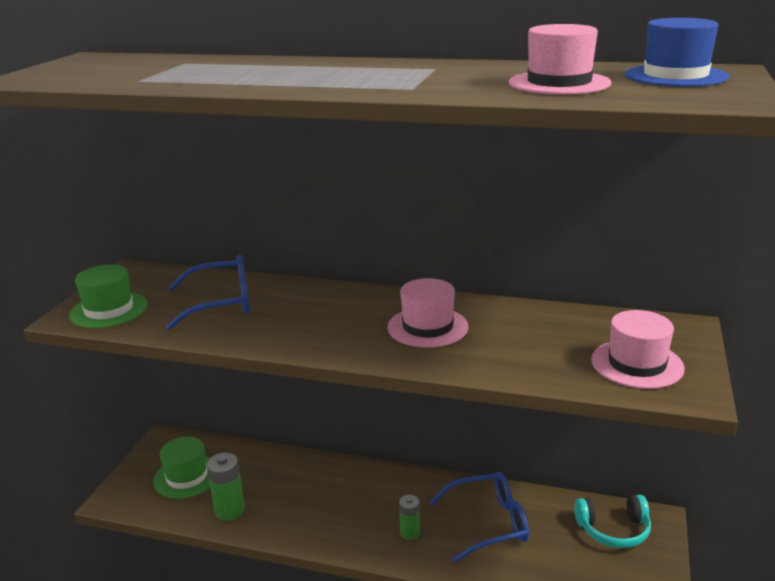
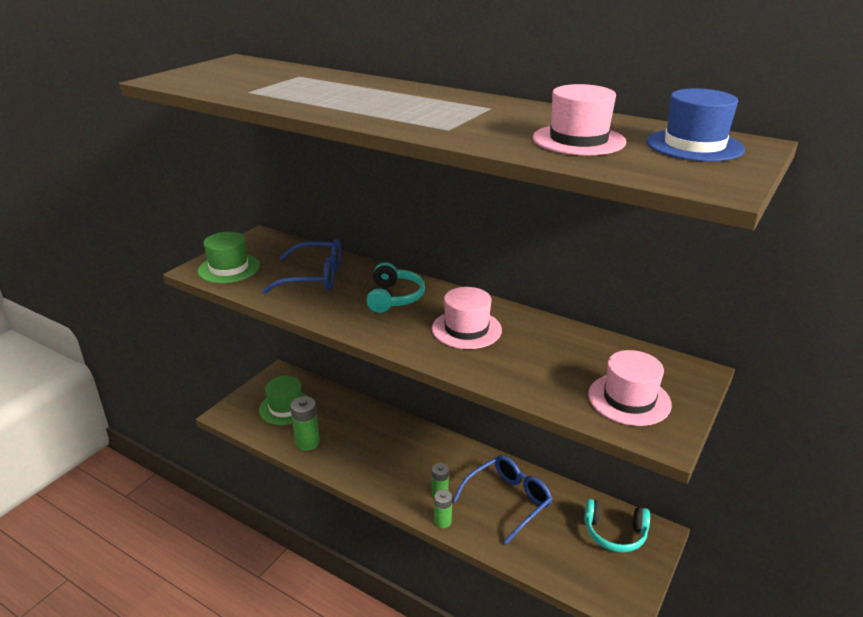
camera: 15 degrees right, 5 degrees up
(328, 309) = (394, 297): none -> turquoise headphones
(425, 562) = (442, 521): none -> green battery
(488, 523) = (507, 501): blue glasses -> blue glasses turned 45 degrees counterclockwise

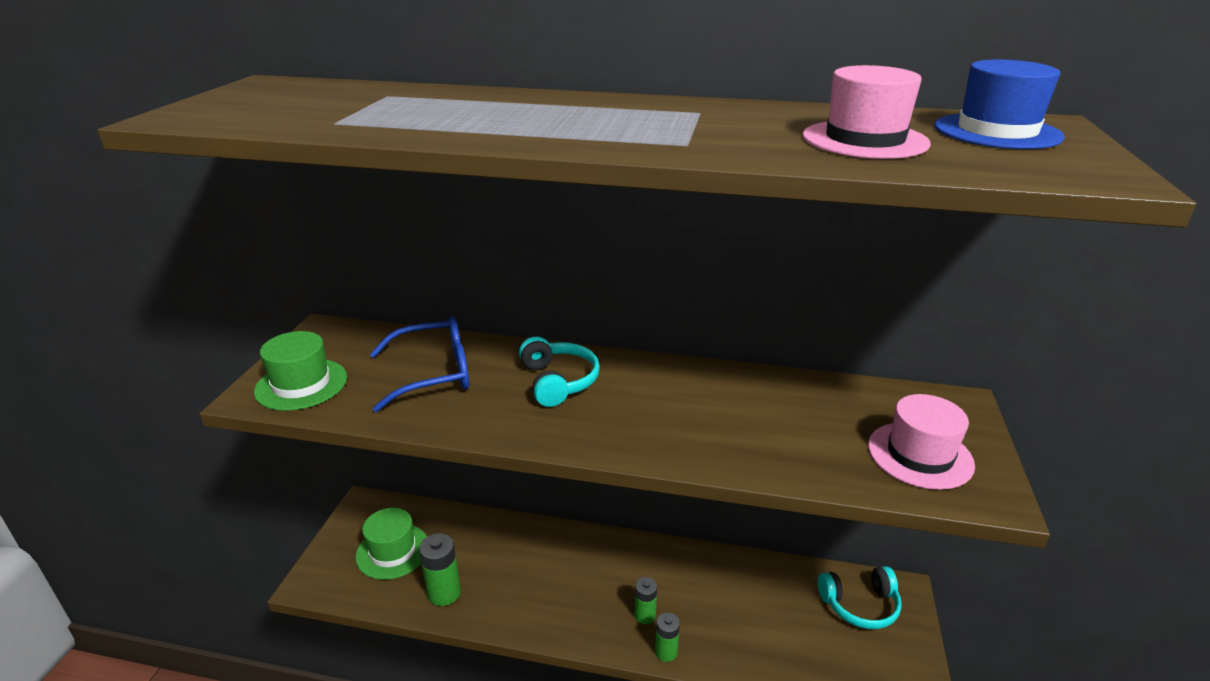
camera: 20 degrees left, 0 degrees up
(466, 329) = (676, 406): pink hat -> none
(507, 501) = (727, 601): blue glasses -> none

